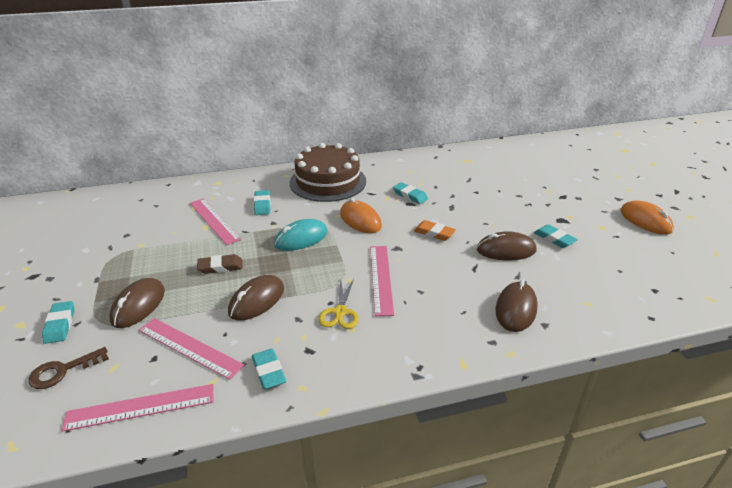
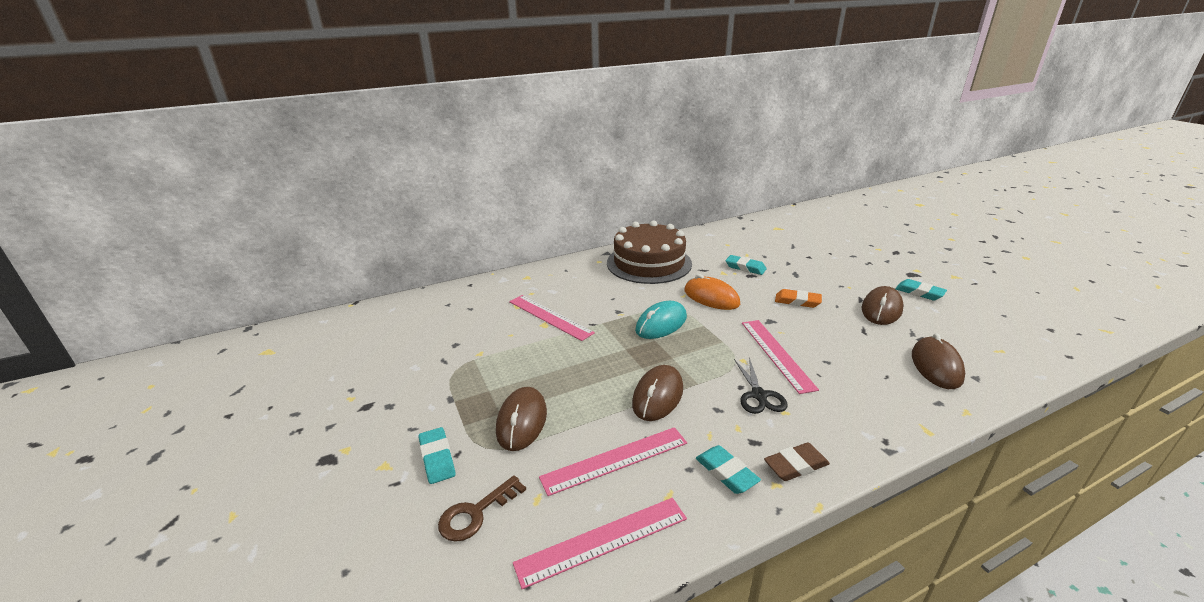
camera: 10 degrees left, 5 degrees down
(189, 347) = (615, 460): pink ruler -> pink ruler turned 45 degrees counterclockwise
(220, 267) = (591, 365): brown eraser -> brown eraser (796, 465)
(262, 205) = (593, 294): turquoise eraser -> none
(340, 312) = (759, 395): yellow scissors -> black scissors
(506, 250) = (881, 309): brown mouse -> brown mouse turned 45 degrees counterclockwise
(645, 221) = (989, 266): orange mouse -> none

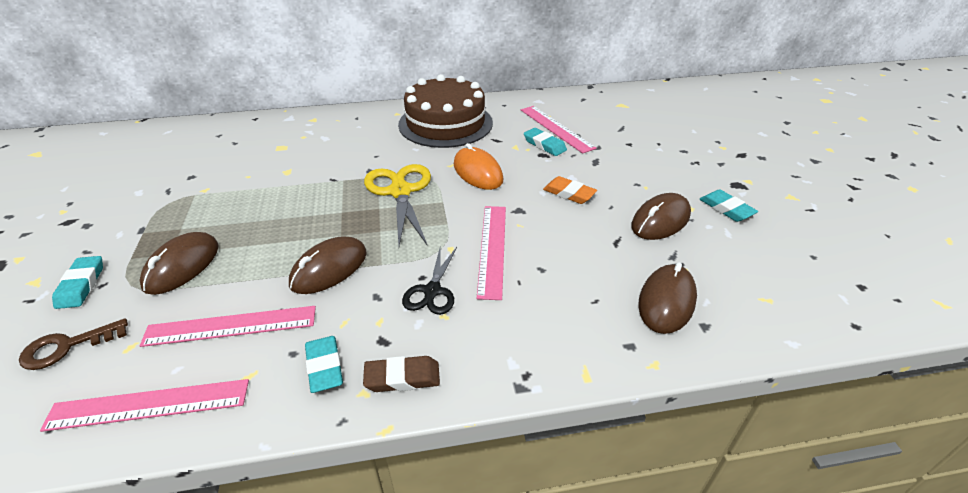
camera: 15 degrees right, 10 degrees up
(550, 317) = (299, 164): pink ruler -> pink ruler (556, 128)
(661, 324) = (400, 192): turquoise mouse -> yellow scissors

